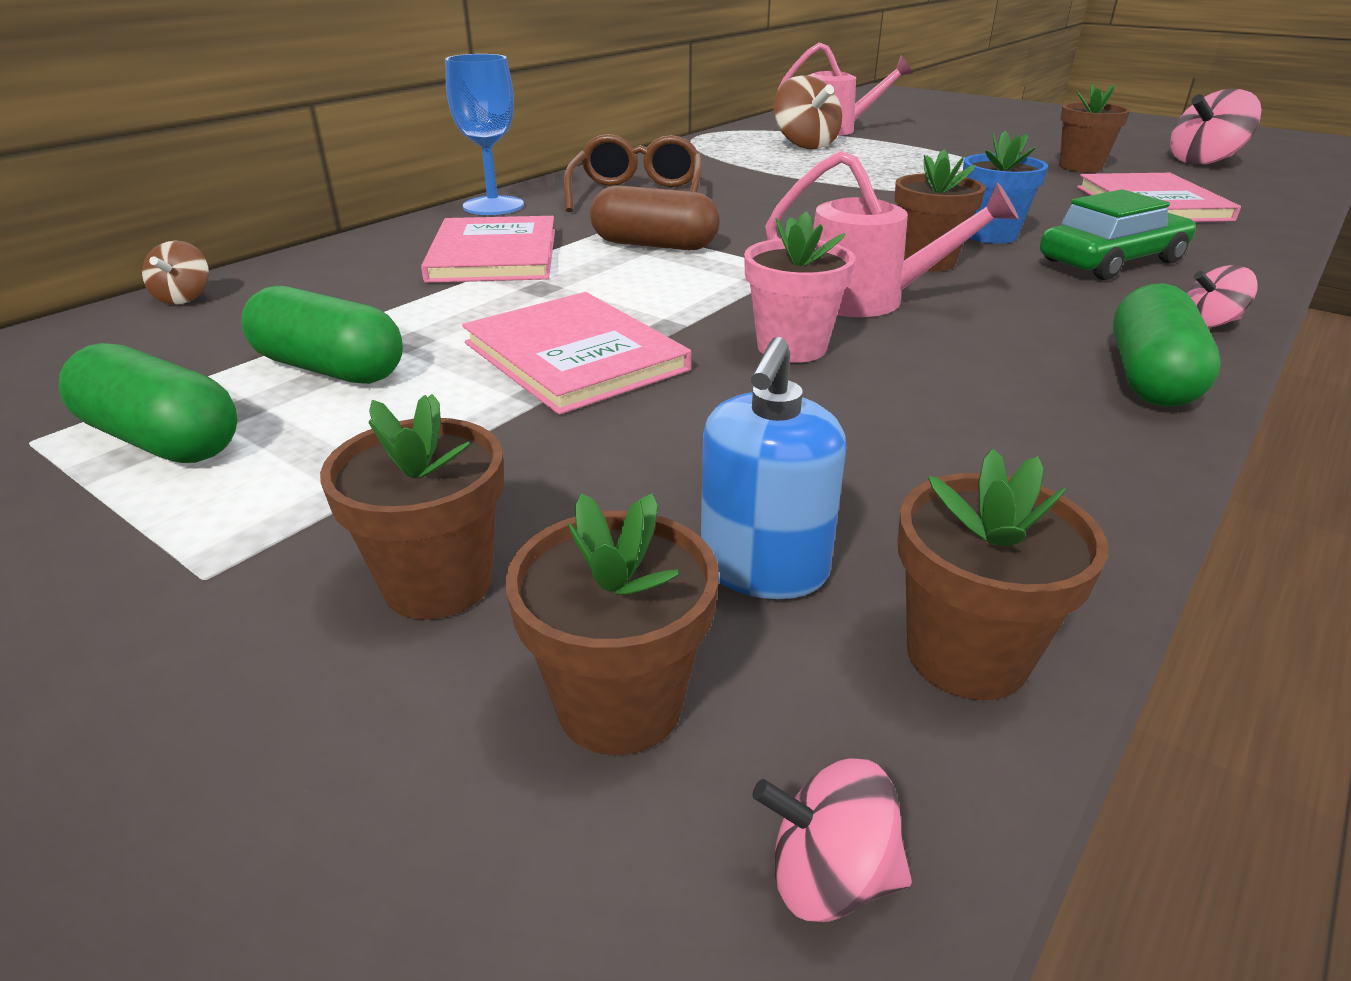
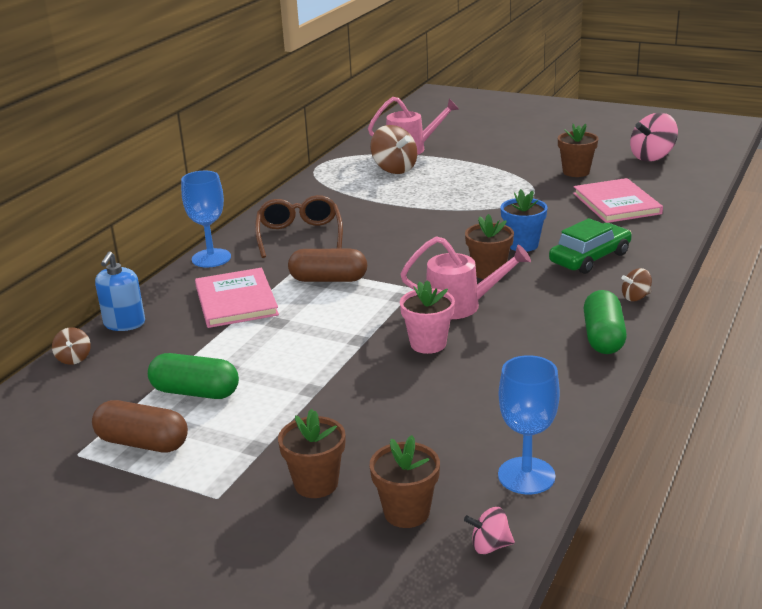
camera: 10 degrees left, 5 degrees down
(162, 439) = (143, 443): green capsule -> brown capsule
(574, 356) = (319, 366): pink book -> none
(764, 568) = (444, 456): blue soap dispenser -> blue soap dispenser (124, 323)
(966, 655) = (526, 476): brown flower pot -> blue goblet
(1209, 323) = (635, 297): pink spinning top -> brown spinning top

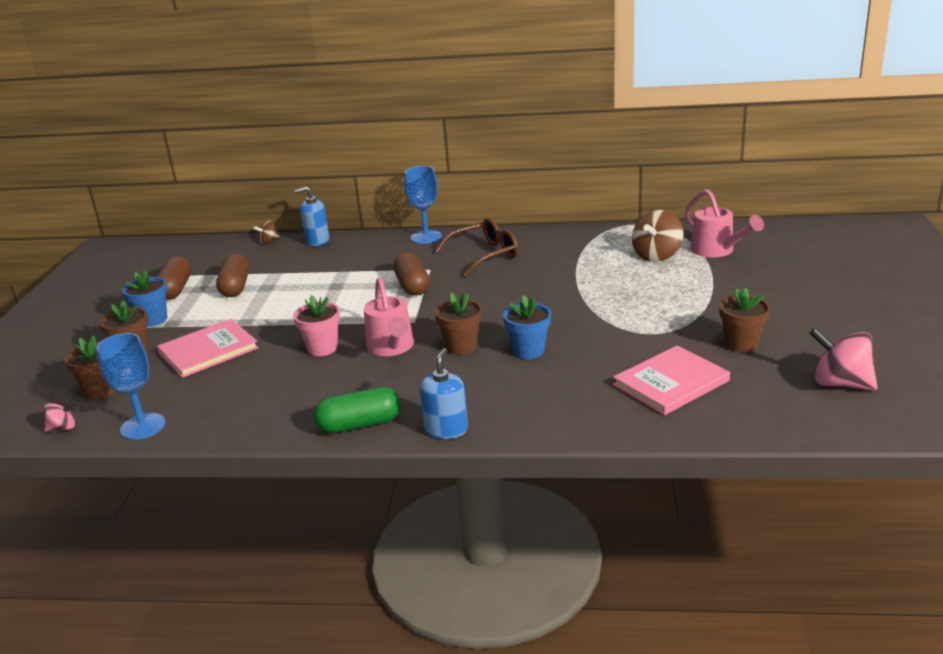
camera: 70 degrees right, 0 degrees up
(195, 392) = (235, 287): green capsule -> brown capsule
(225, 465) = (153, 319): none -> blue flower pot
(236, 301) = (363, 264): pink book -> pink book (208, 351)
(490, 546) = (63, 428): pink spinning top -> pink spinning top turned 90 degrees clockwise
(590, 258) = (520, 390): green car -> none
(635, 297) = (446, 429): brown spinning top -> blue soap dispenser

